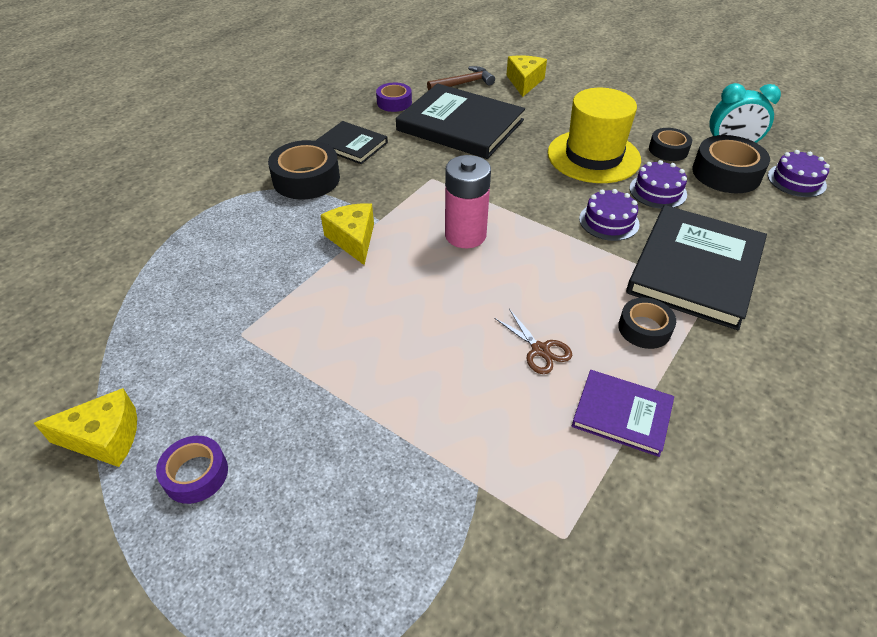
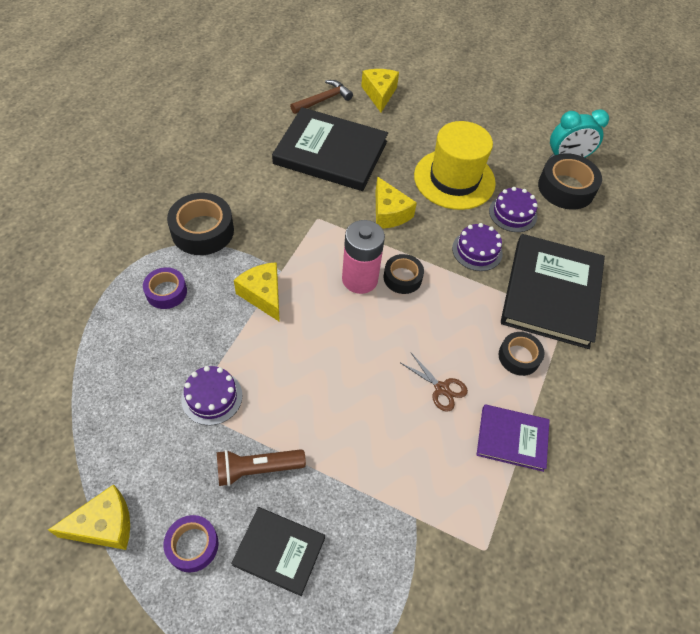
camera: 15 degrees left, 10 degrees up
(296, 404) = (257, 469): none -> brown flashlight
(352, 145) = (235, 185): black book -> black book (279, 551)
(394, 102) = (263, 129): purple tape -> purple tape (166, 292)
(512, 180) = (389, 213): none -> yellow cheese
(668, 150) = (516, 166): black tape -> black tape (402, 278)
(796, 180) = (622, 190): purple cake -> purple cake (212, 397)

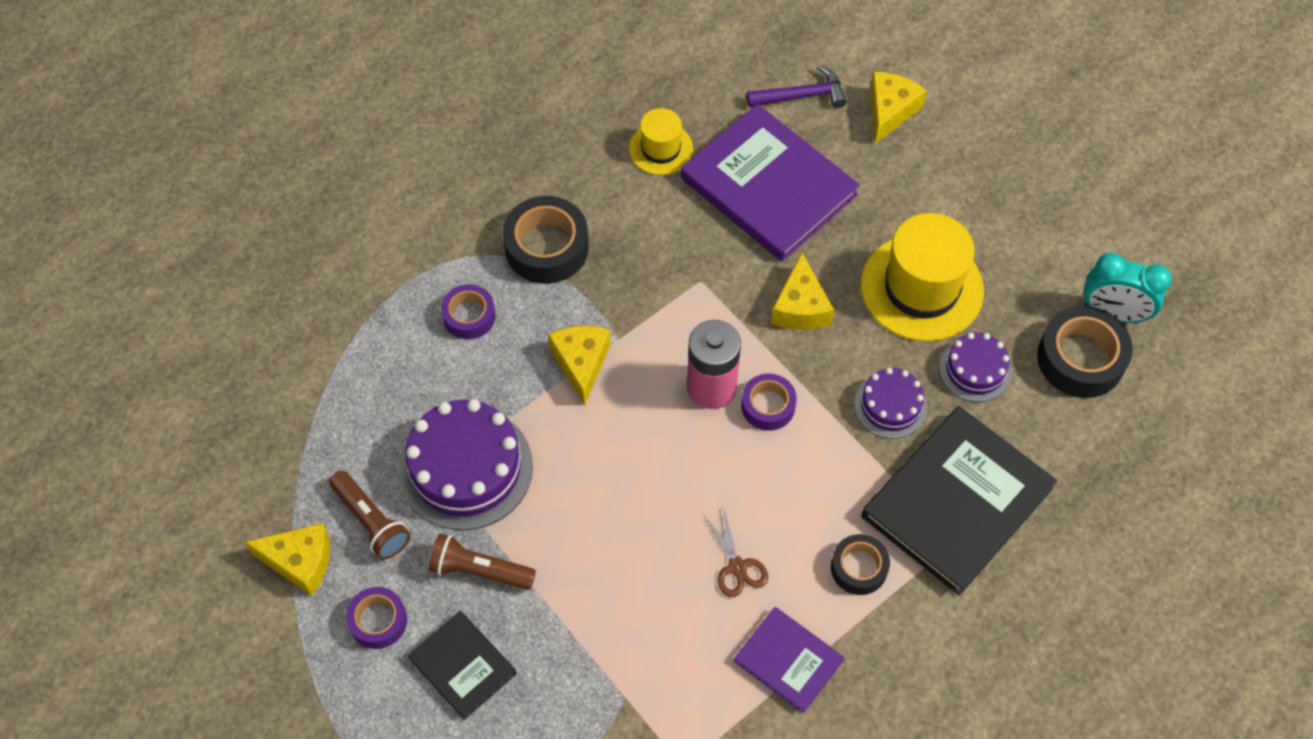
camera: 30 degrees right, 5 degrees up
(153, 467) = (371, 521): none -> brown flashlight
(212, 397) = (466, 468): purple cake -> purple cake, size x1.80
(251, 151) = (661, 149): none -> yellow hat
(323, 100) = (802, 95): brown hammer -> purple hammer
(330, 153) = (768, 187): black book -> purple book
(402, 278) = (768, 406): black tape -> purple tape

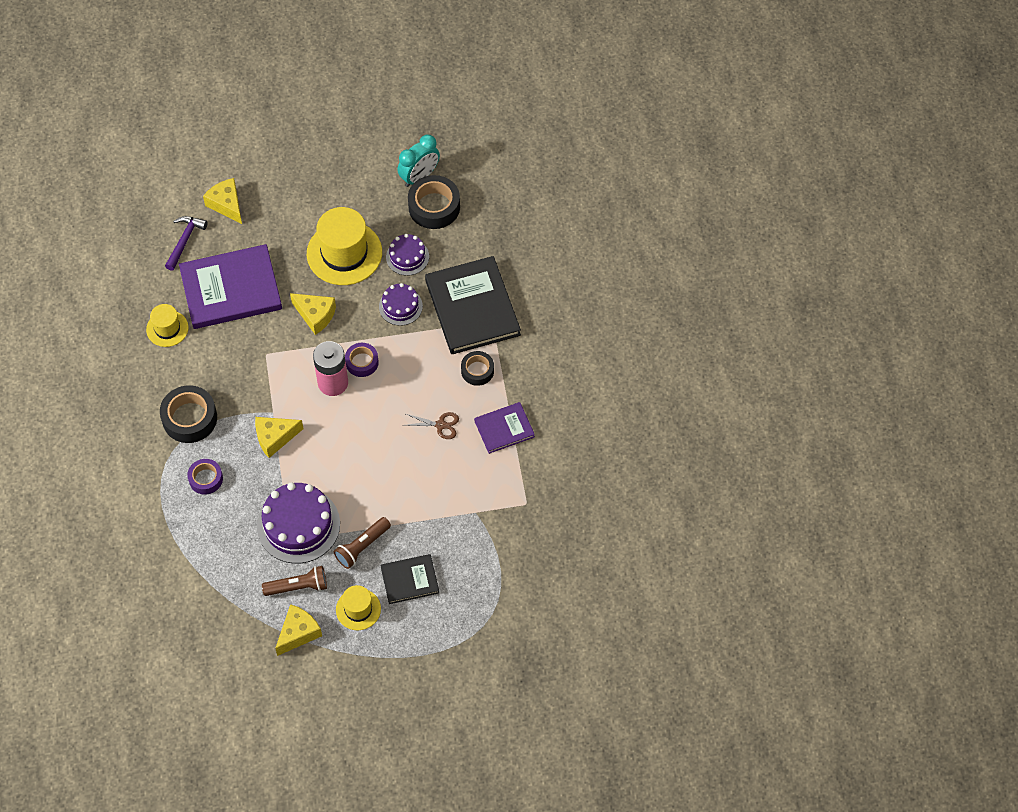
camera: 60 degrees left, 0 degrees up
(378, 621) = (358, 609): purple tape -> yellow hat
(581, 363) = (275, 438): yellow cheese -> yellow cheese turned 45 degrees counterclockwise

